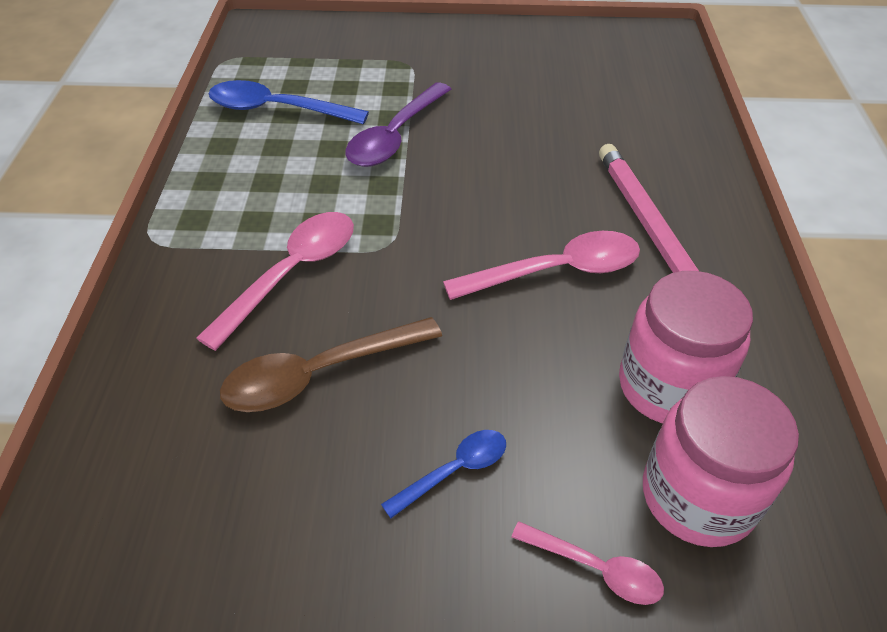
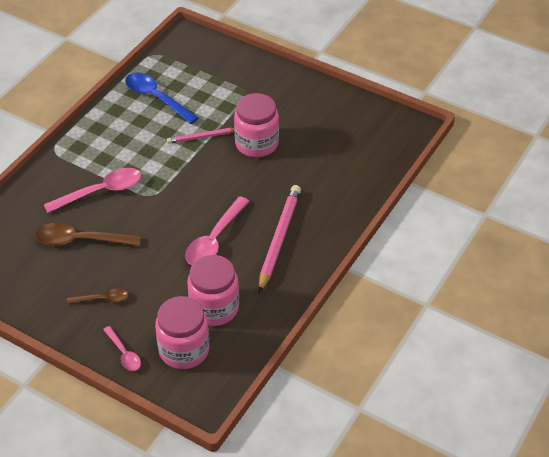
camera: 30 degrees right, 0 degrees up
(395, 136) = (202, 137): purple spoon -> pink pencil
(454, 471) = (102, 299): blue spoon -> brown spoon
(485, 118) = (256, 144): none -> pink jar
(555, 271) = (214, 239): pink spoon -> pink spoon turned 105 degrees clockwise

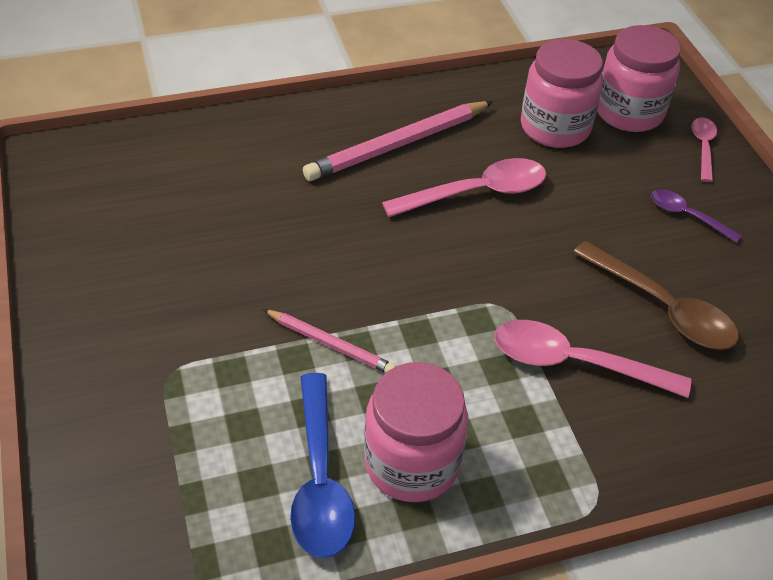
camera: 140 degrees left, 0 degrees up
(102, 299) = (687, 216): brown spoon -> purple spoon
(256, 144) = (269, 276): pink jar -> pink jar (412, 463)

